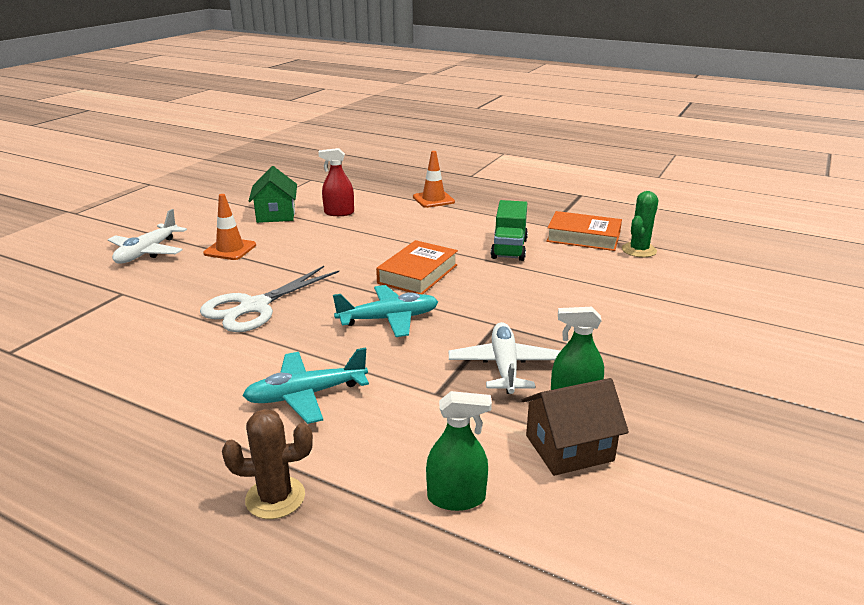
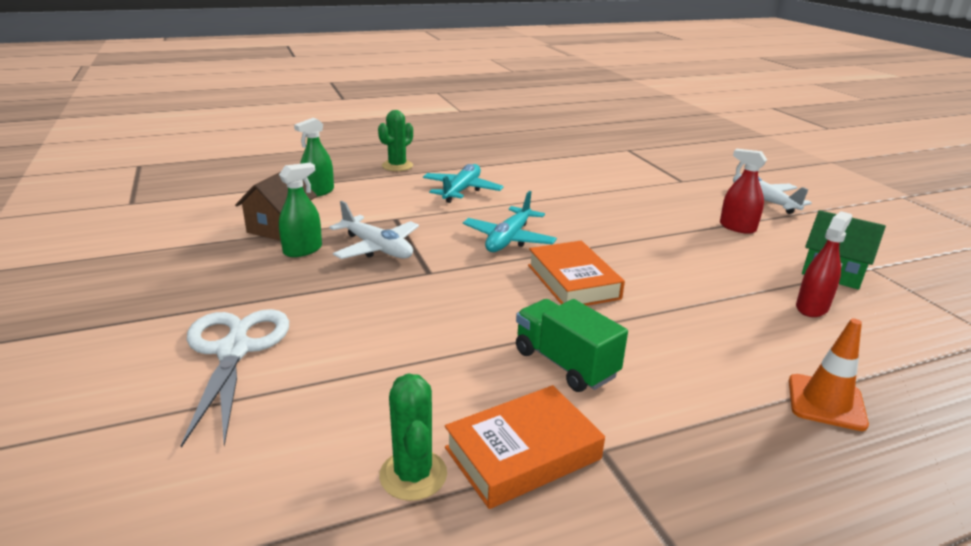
camera: 130 degrees right, 0 degrees up
(230, 249) = (737, 227): orange traffic cone -> red spray bottle
(254, 307) = (600, 207): white scissors -> white scissors (234, 350)
(275, 498) = (397, 166): brown cactus -> green cactus

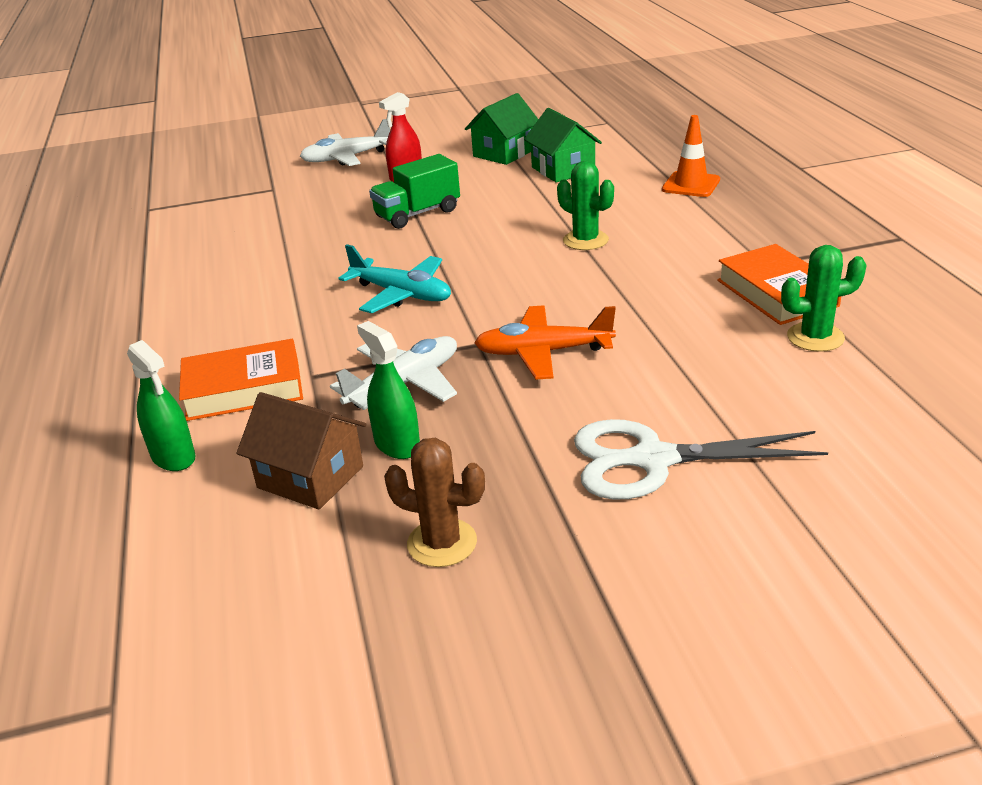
camera: 80 degrees left, 5 degrees up
(190, 270) = (442, 543): none -> brown cactus
(397, 166) = (94, 387): green cactus -> green cactus (585, 240)
(410, 300) = (543, 352): none -> orange plane
(461, 190) = (233, 327): turquoise plane -> none
(565, 364) = (655, 272): green truck -> green truck (417, 214)
(573, 281) = (509, 262): orange book -> orange book (243, 389)
(812, 307) = (563, 169): red spray bottle -> green house

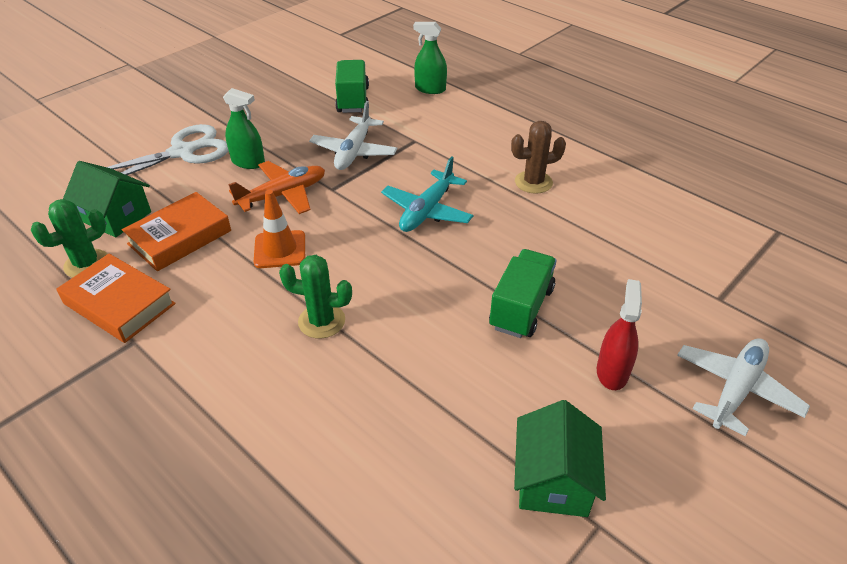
camera: 145 degrees right, 10 degrees up
(243, 389) = (443, 123): orange book -> orange book (180, 237)
(310, 477) = (353, 100): brown house -> green truck
(397, 444) = (325, 123): green spray bottle -> green spray bottle (248, 162)
(401, 294) = (427, 211): turquoise plane -> turquoise plane turned 60 degrees counterclockwise
(442, 543) = (266, 96): brown cactus -> brown cactus (533, 182)
(563, 169) = (437, 460): green house -> green house (116, 216)
(691, 185) = (248, 478): orange traffic cone -> orange traffic cone (280, 249)

